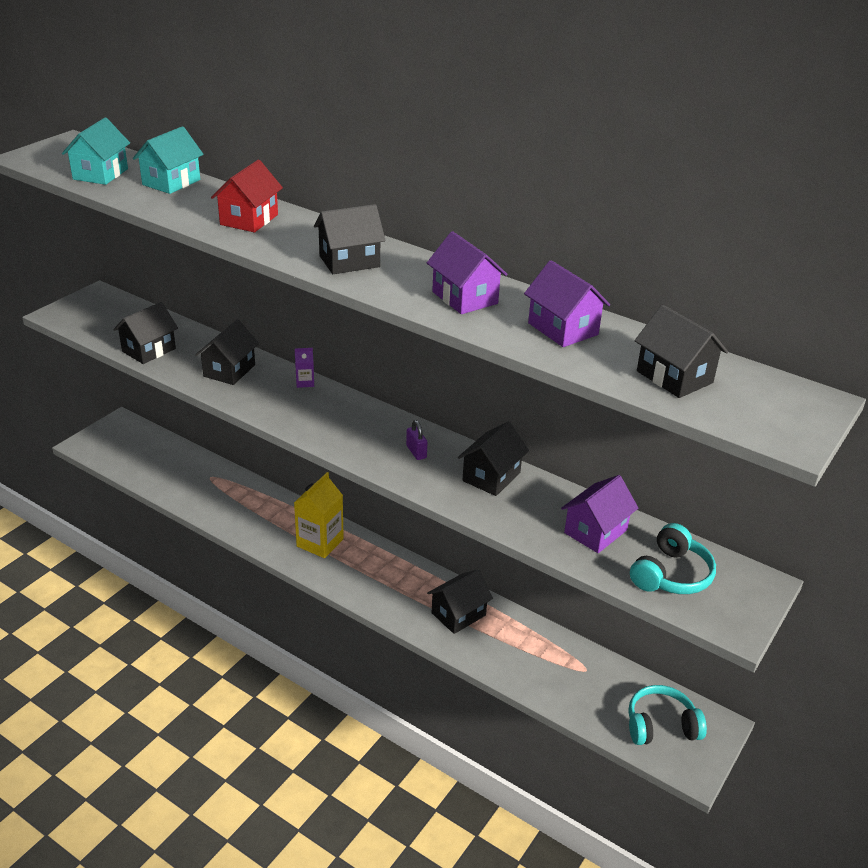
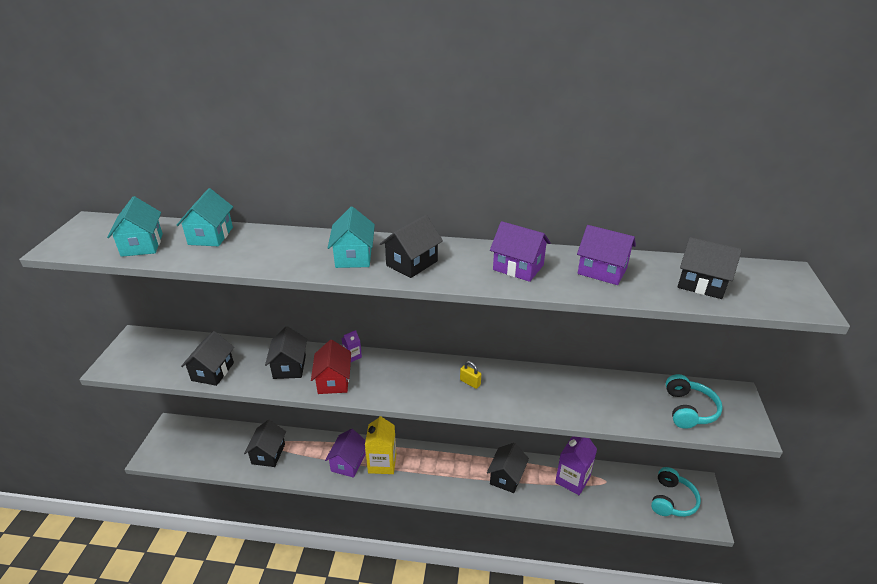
camera: 25 degrees left, 0 degrees up
(249, 219) = (304, 250): red house -> red house (333, 381)
(294, 239) = (353, 256): none -> turquoise house
(416, 452) = (470, 382): purple padlock -> yellow padlock
(491, 477) = (531, 382): black house -> black house (268, 454)
(542, 650) = (572, 480): none -> purple carton
(595, 531) = (623, 397): purple house -> purple house (348, 463)
(661, 726) = (671, 500): turquoise headphones -> turquoise headphones turned 150 degrees clockwise

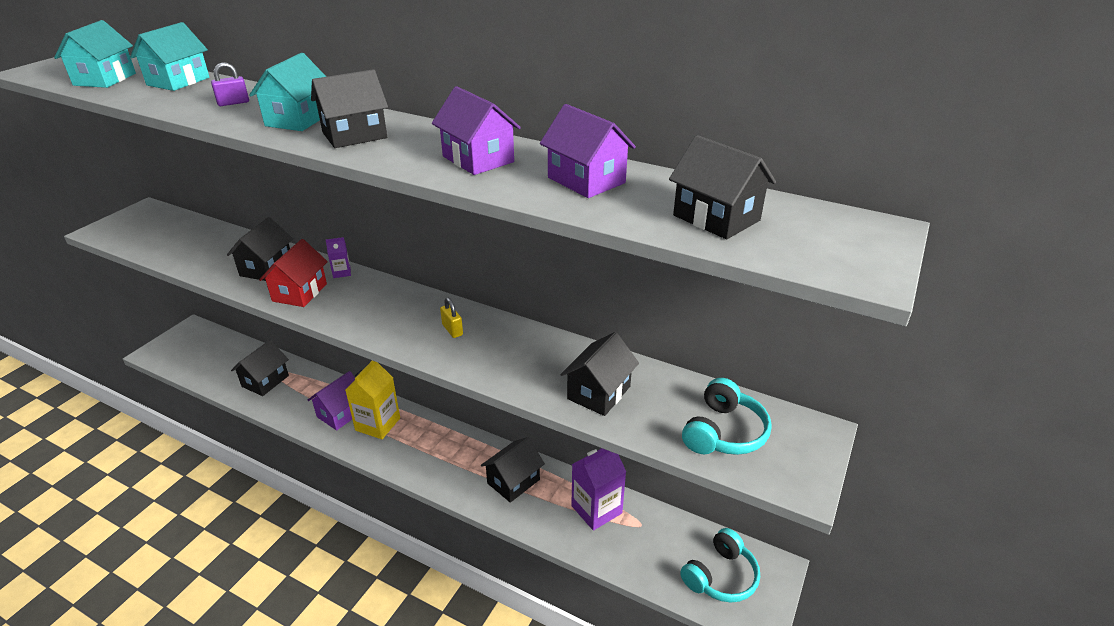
camera: 20 degrees right, 0 degrees up
(213, 372) = (187, 256): black house -> black house (599, 393)
(284, 250) = (233, 103): none -> purple padlock

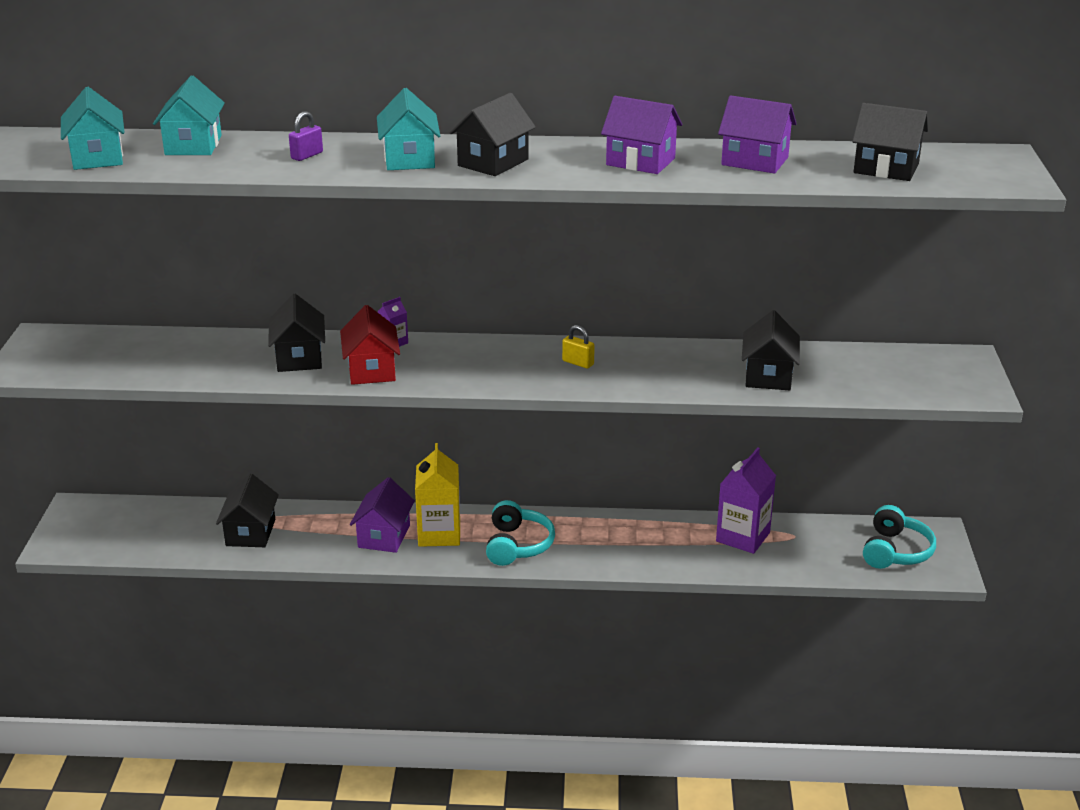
camera: 25 degrees left, 5 degrees down
(513, 481) = (639, 539): black house -> none
(723, 432) = (896, 376): turquoise headphones -> turquoise headphones (517, 545)

